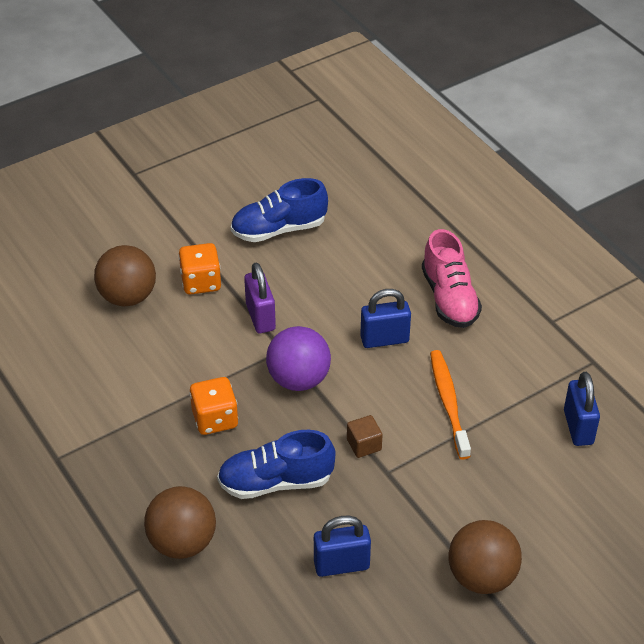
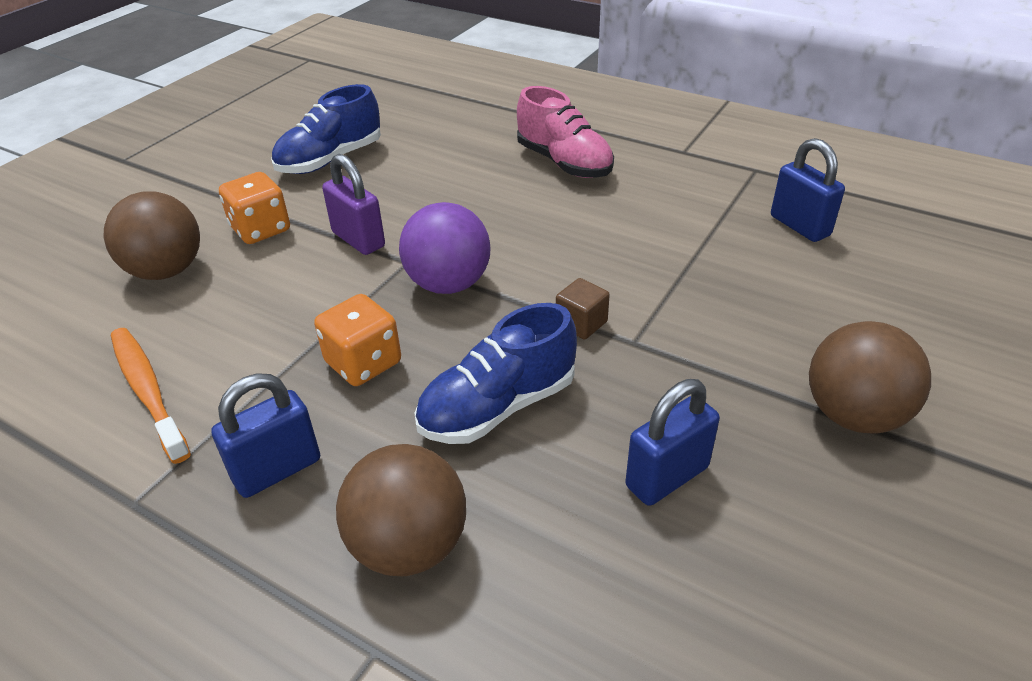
camera: 25 degrees left, 5 degrees down
(384, 339) = (523, 216): blue padlock -> blue padlock (277, 470)
(448, 403) = (644, 249): orange toothbrush -> orange toothbrush (148, 391)

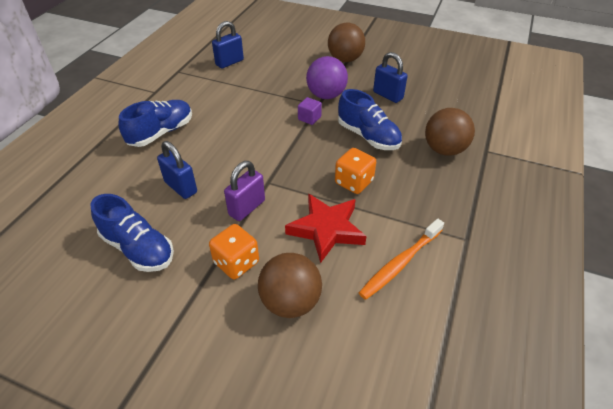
camera: 100 degrees left, 5 degrees up
(269, 316) = (326, 229): none -> red star
(277, 470) = (428, 195): blue padlock -> blue padlock (181, 187)
(448, 284) = (286, 163): purple ball -> purple ball (326, 95)
(564, 163) = (161, 133): pink shoe -> blue shoe
(581, 323) = (309, 118): brown cube -> purple cube

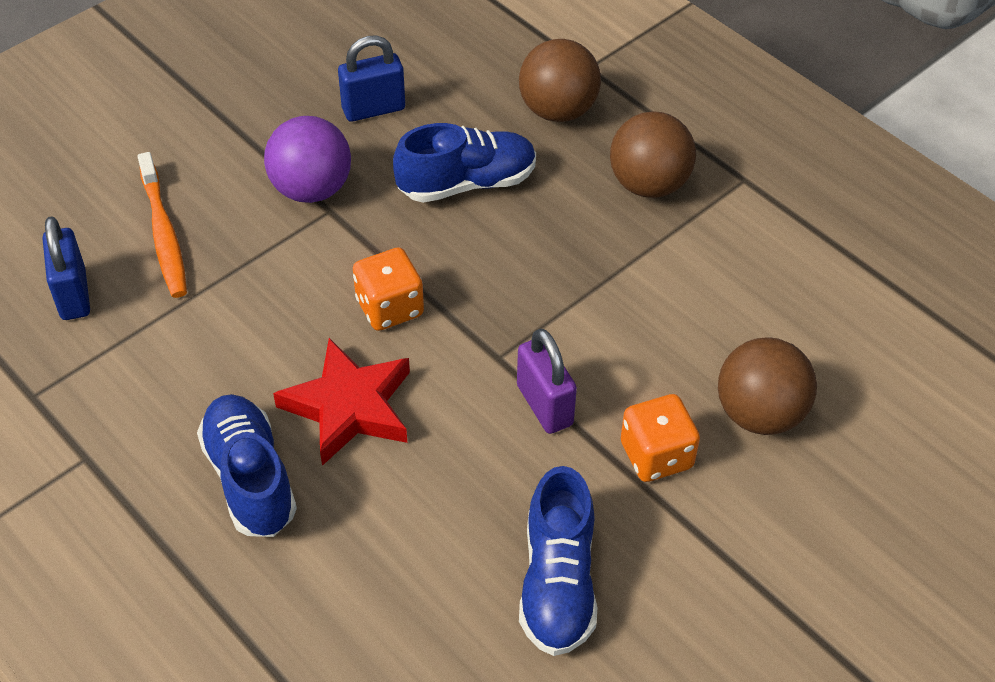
camera: 65 degrees left, 5 degrees up
(138, 248) = (557, 583): blue shoe -> blue shoe turned 120 degrees clockwise
(181, 187) = (437, 485): blue padlock -> none
(309, 118) = (363, 239): purple cube -> none
(326, 229) = (647, 321): red star -> red star (349, 407)
(345, 59) = (214, 115): brown ball -> brown ball (648, 184)
(354, 182) = (565, 248): orange dice -> orange dice (389, 307)
(400, 263) = (751, 267): orange toothbrush -> orange toothbrush (164, 234)

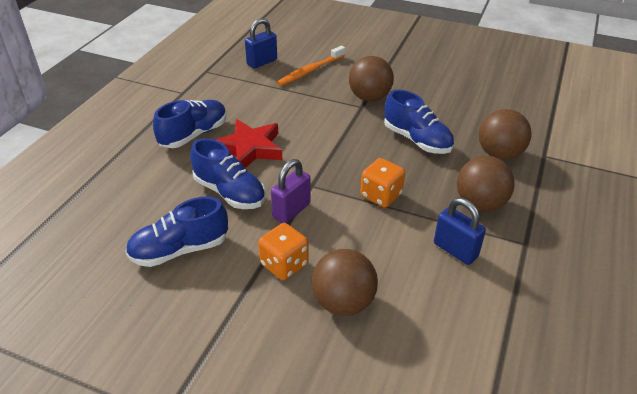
camera: 65 degrees right, 10 degrees down
(311, 189) = (369, 97): purple ball -> brown ball
(373, 109) = (436, 98): blue padlock -> blue padlock (455, 250)
(389, 307) = (317, 141): orange dice -> orange dice (381, 195)
(453, 473) = (229, 192): none -> blue shoe

